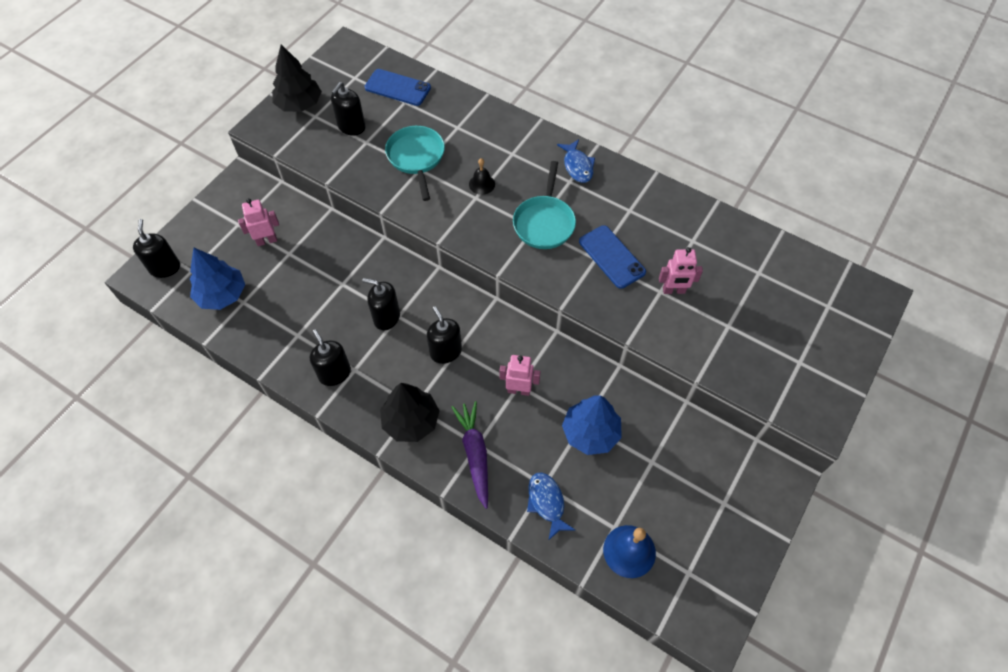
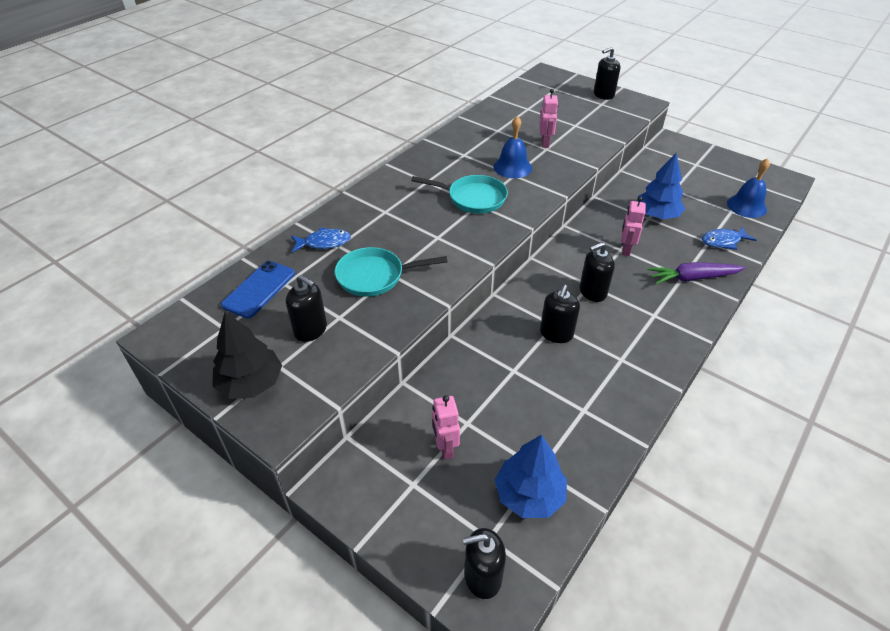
camera: 85 degrees left, 15 degrees down
(334, 373) = (628, 375): black soap dispenser -> black soap dispenser (603, 95)
(411, 421) = (670, 318): black tree -> none
(482, 184) = (421, 232): black bell -> none
(577, 166) = (409, 176): blue fish -> blue fish (324, 243)
(611, 257) = (512, 167): blue phone -> blue bell

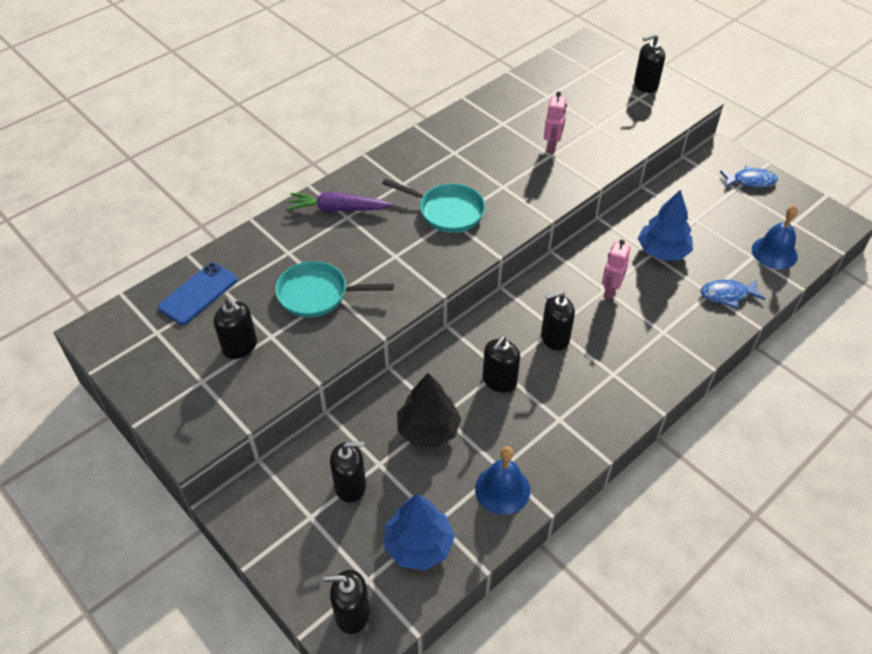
camera: 10 degrees right, 5 degrees up
(251, 383) = (172, 395): black tree -> black tree (428, 429)
(324, 243) = (274, 247): blue fish -> blue fish (750, 181)
(445, 448) = (350, 486): pink robot -> black soap dispenser
(512, 167) = (503, 176): blue bell -> blue bell (502, 489)
(693, 278) = (673, 336): purple carrot -> purple carrot (338, 209)

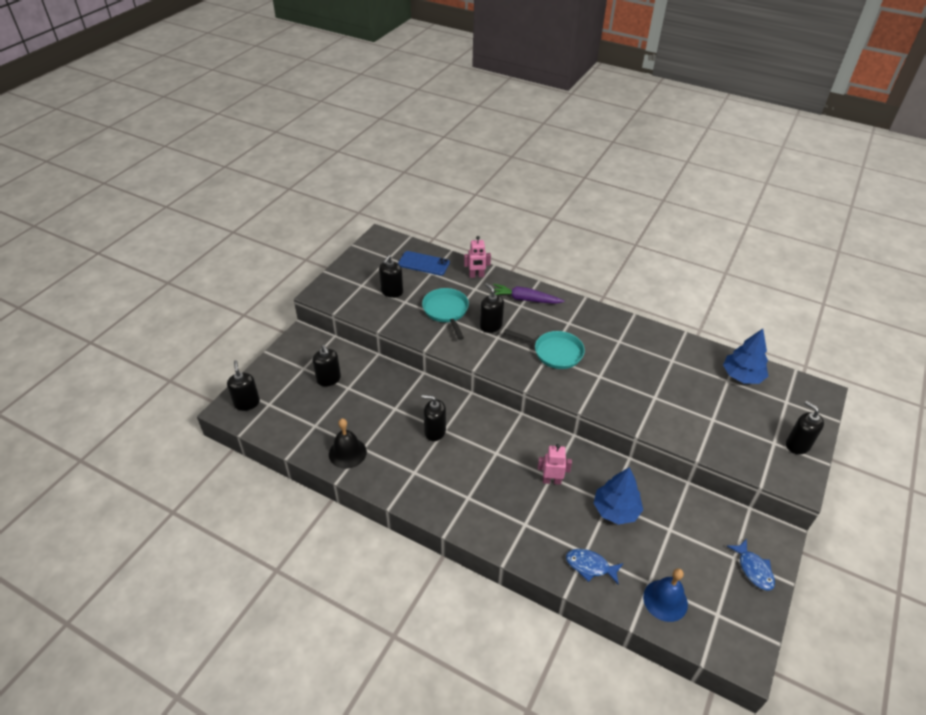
camera: 70 degrees right, 5 degrees down
(338, 209) = (525, 299): purple carrot -> purple carrot turned 60 degrees counterclockwise
(418, 545) = (296, 421): blue tree -> blue tree (742, 376)
(428, 429) = (381, 404): black tree -> none
(447, 211) = (554, 352): turquoise pan -> turquoise pan turned 75 degrees counterclockwise
(502, 489) = (347, 453): blue bell -> black bell
(552, 147) = (665, 396): pink robot -> pink robot (476, 276)
(554, 338) = (487, 455): black soap dispenser -> black soap dispenser (491, 326)
(727, 295) = (590, 566): blue fish -> blue fish turned 45 degrees counterclockwise

